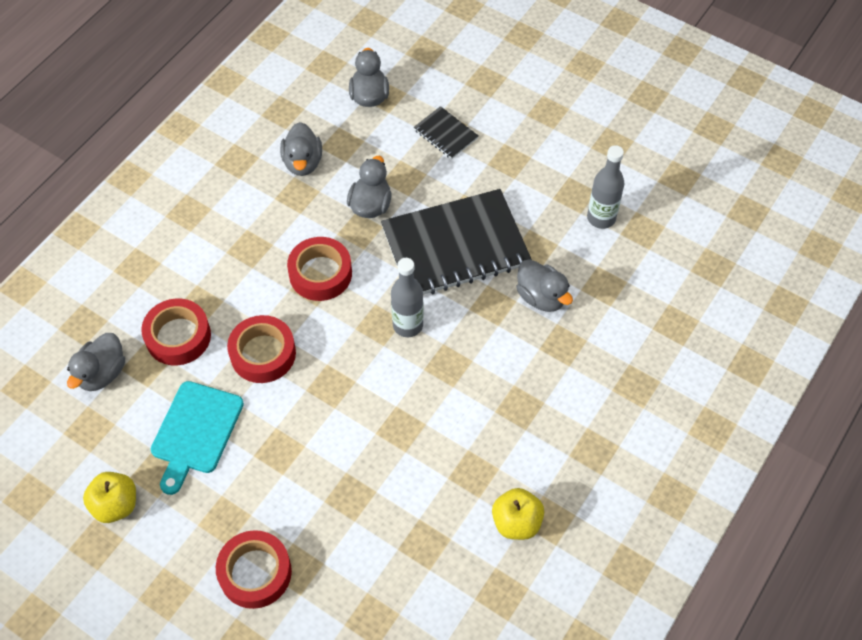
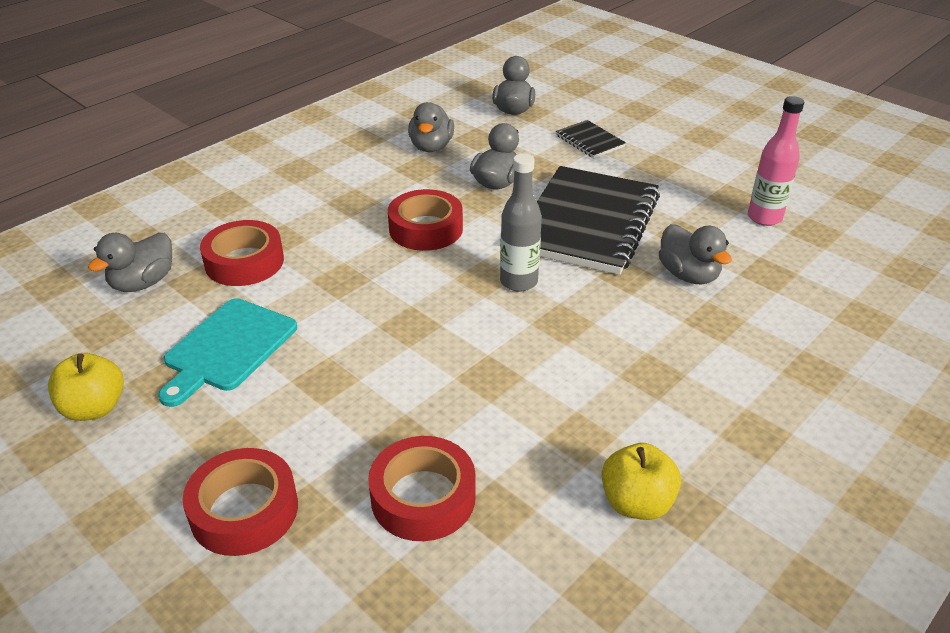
camera: 10 degrees right, 20 degrees down
(263, 353) = (337, 287): red tape -> red tape (423, 497)
(455, 246) = (587, 223): black notebook -> black notebook turned 60 degrees counterclockwise
(601, 218) = (764, 217): grey bottle -> pink bottle

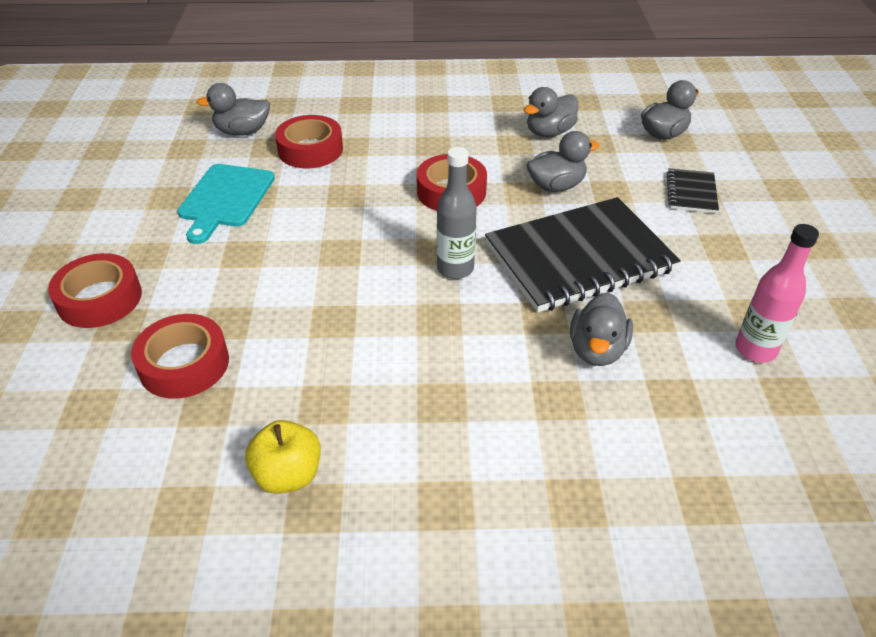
camera: 45 degrees right, 5 degrees up
(94, 408) = (122, 191): yellow apple -> none
(227, 348) = (225, 199): turquoise cutting board -> turquoise cutting board turned 60 degrees counterclockwise

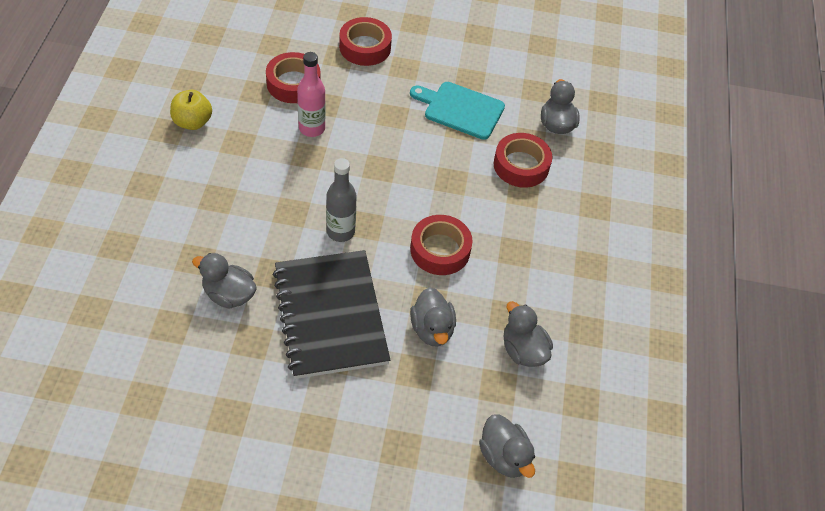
camera: 95 degrees right, 10 degrees up
(691, 193) = (397, 439): black notebook -> none
(755, 350) = (192, 398): pink bottle -> pink bottle (312, 128)

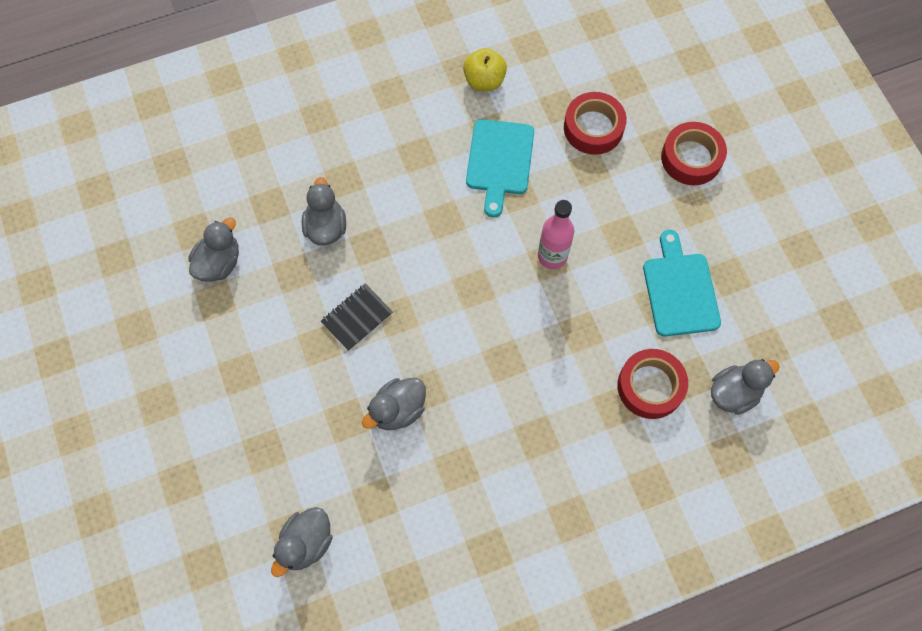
camera: 65 degrees right, 15 degrees up
(271, 151) = (499, 161): none -> turquoise cutting board
(312, 128) = (551, 176): pink bottle -> pink bottle (552, 256)
(330, 316) = (357, 318): black notebook -> black notebook, size x0.45
(340, 231) = (451, 272): grey bottle -> none
(440, 250) = (490, 368): red tape -> none
(523, 350) = (427, 503): grey duck -> grey duck (219, 263)

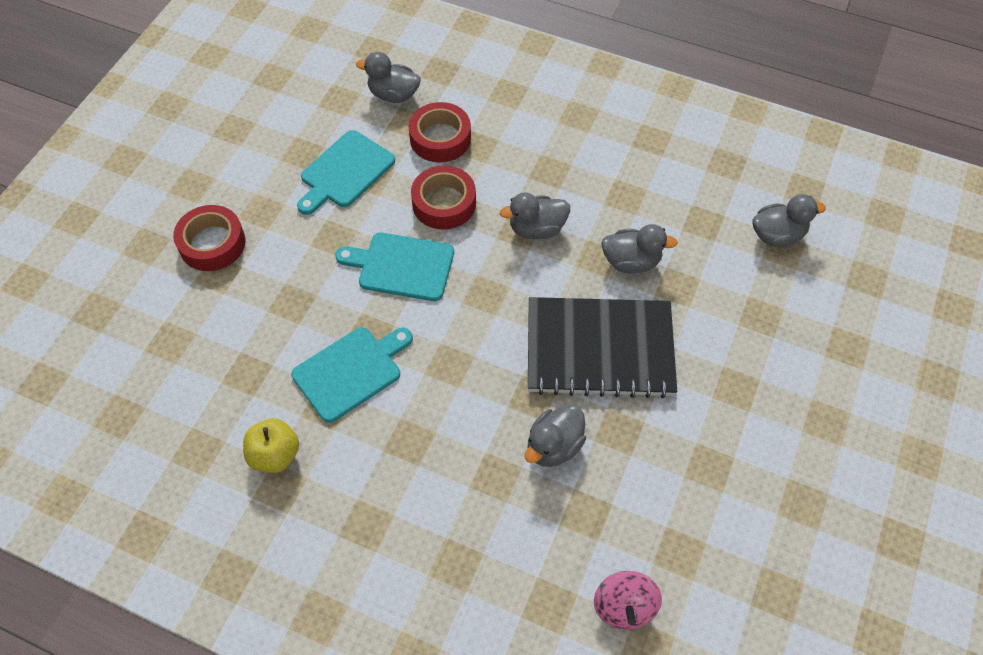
camera: 135 degrees left, 10 degrees down
(202, 175) = (624, 606): none -> pink spinning top
(219, 263) = (678, 498): grey duck -> grey duck (536, 229)
(357, 318) = (599, 349): black notebook -> black notebook, size x2.24
(552, 256) = (401, 266): pink bottle -> turquoise cutting board
(593, 128) = (246, 330): red tape -> red tape (444, 203)

